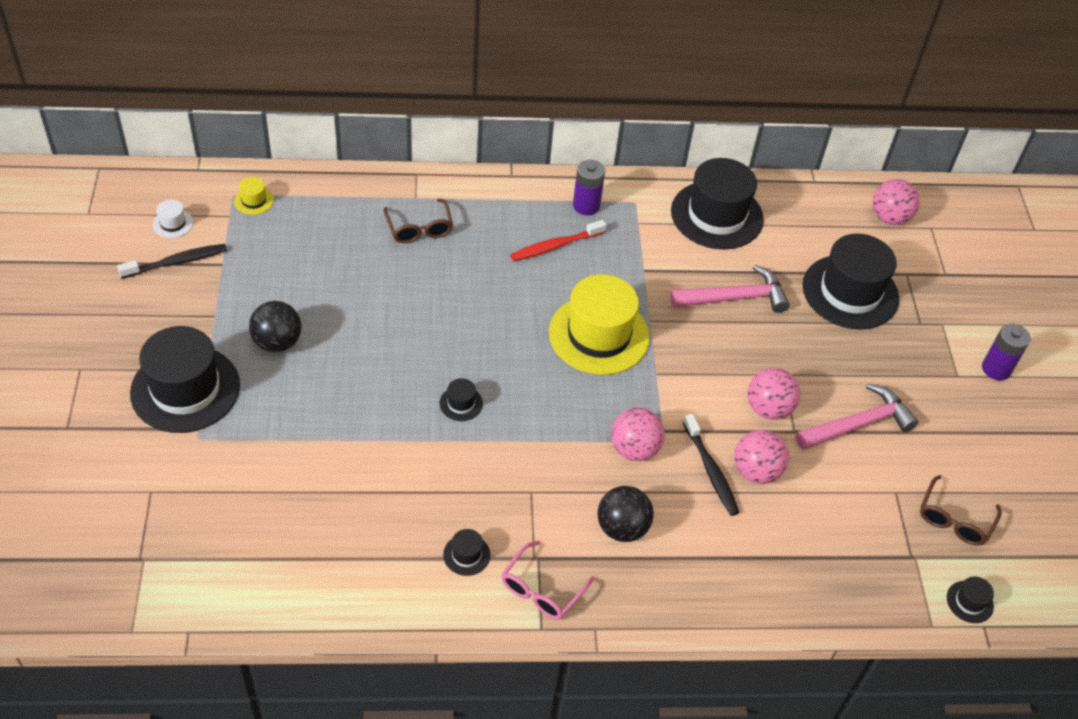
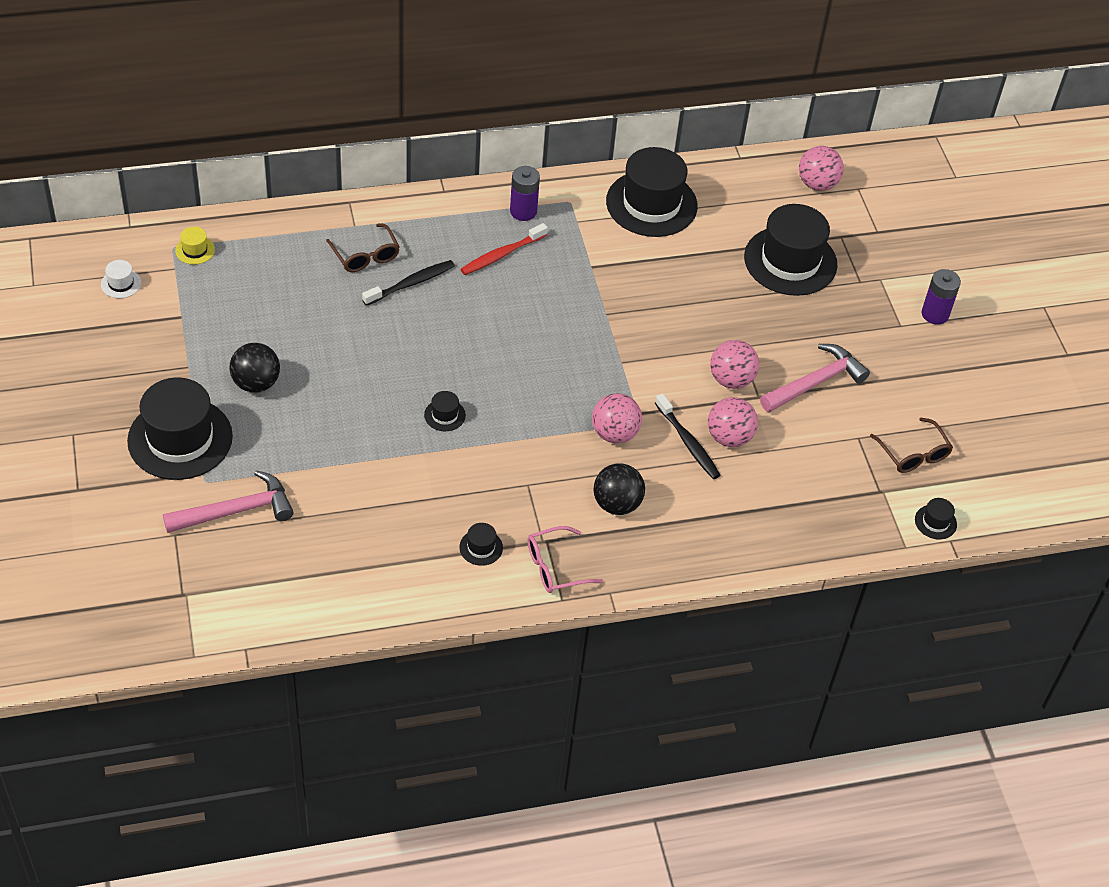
camera: 10 degrees left, 0 degrees up
(176, 262) = (136, 321): black toothbrush -> black toothbrush (411, 283)
(541, 590) = (555, 567): pink glasses -> pink glasses turned 45 degrees clockwise
(599, 335) = (561, 334): yellow hat -> none
(735, 298) = (683, 281): pink hammer -> pink hammer (236, 510)
(954, 520) = (913, 454): brown glasses -> brown glasses turned 45 degrees counterclockwise

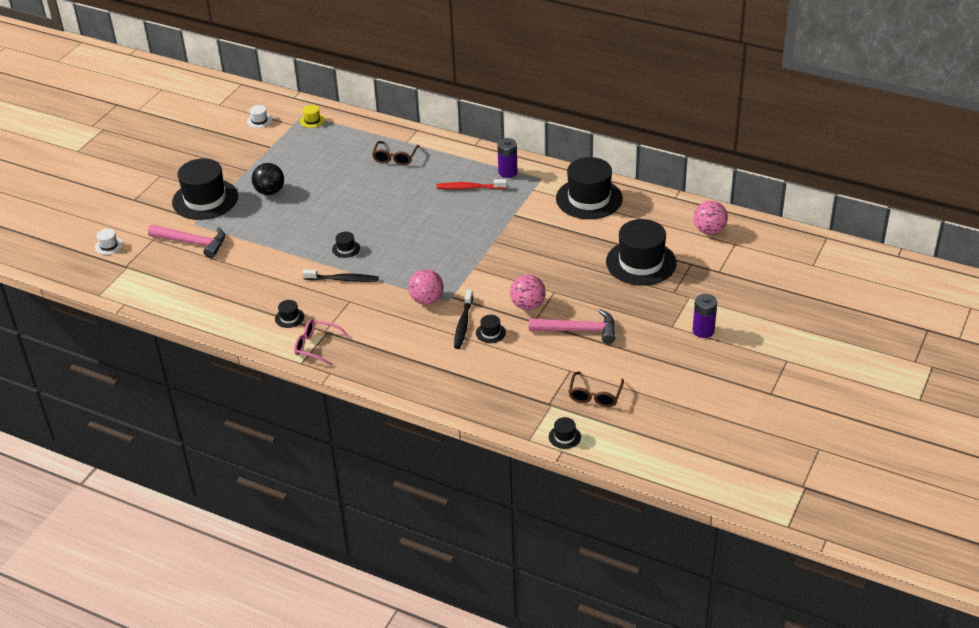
camera: 45 degrees right, 10 degrees down
(122, 577) = (109, 246): none -> white hat
(411, 283) = (403, 181): black toothbrush -> black toothbrush (343, 279)
(617, 504) = (386, 333): black ball -> none
(729, 437) = (490, 333): pink ball -> black hat

